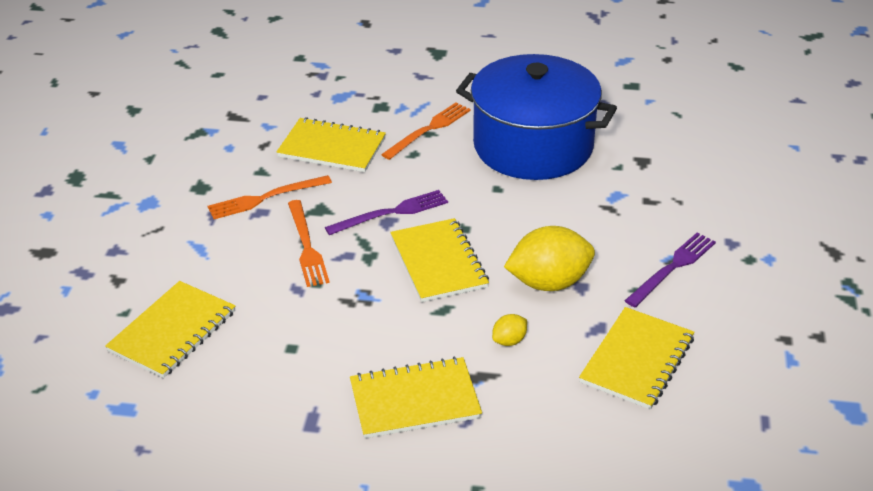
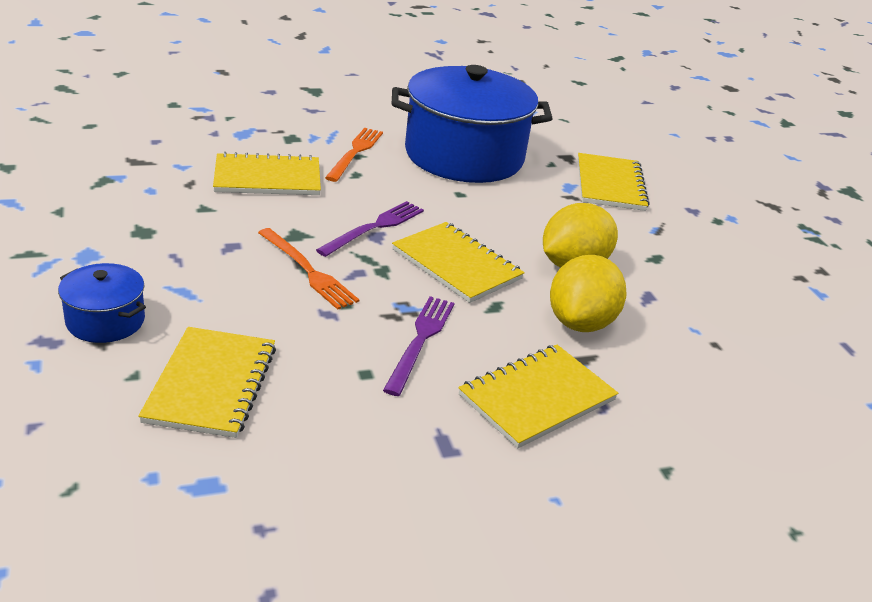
camera: 30 degrees left, 5 degrees down
(130, 263) = (105, 321): none -> blue pot
(265, 198) = (228, 232): orange fork -> none
(509, 341) = (580, 322): yellow lemon -> yellow lemon, size x2.20
(637, 360) = (704, 317): yellow notebook -> yellow notebook (610, 184)
(672, 268) = (665, 236): purple fork -> purple fork (420, 341)

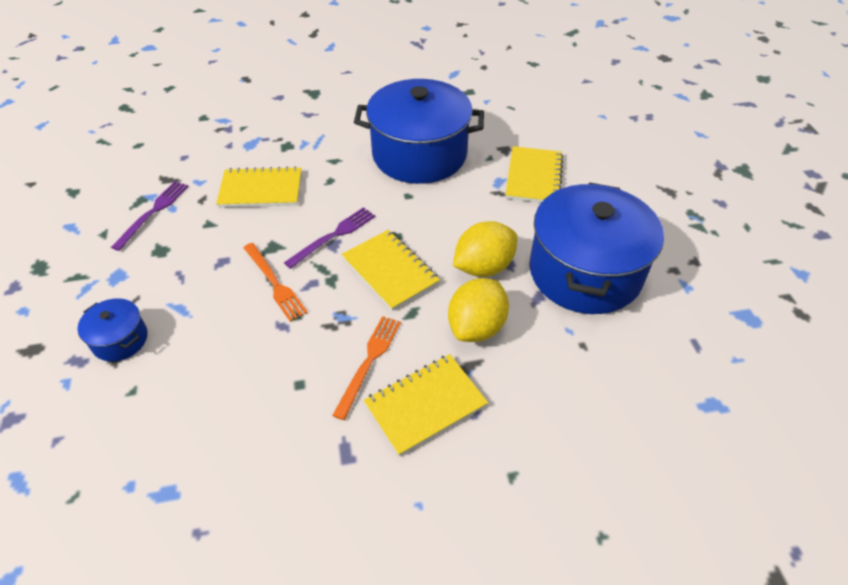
camera: 10 degrees right, 15 degrees up
(211, 384) = (185, 398): yellow notebook -> none
(355, 152) = (333, 157): orange fork -> orange fork (369, 362)
(420, 341) = (347, 350): purple fork -> purple fork (153, 212)
(697, 275) = (585, 272): none -> blue pot

